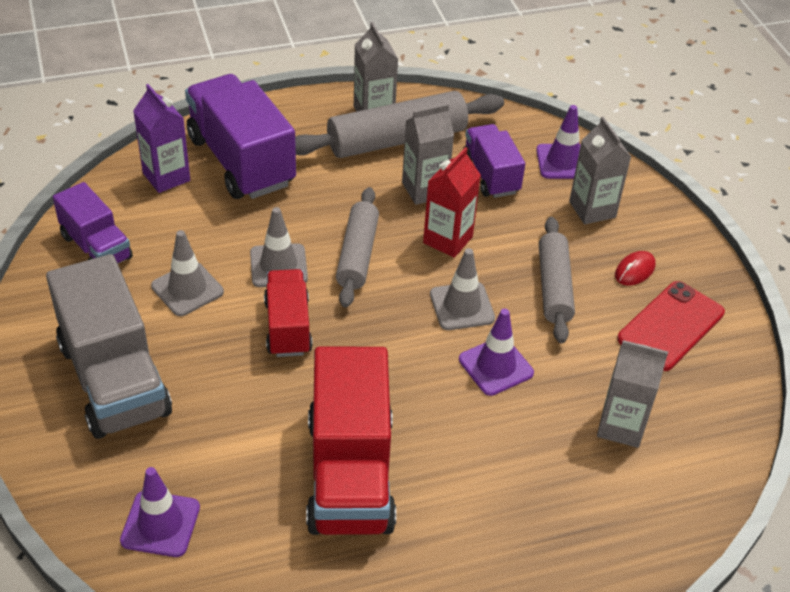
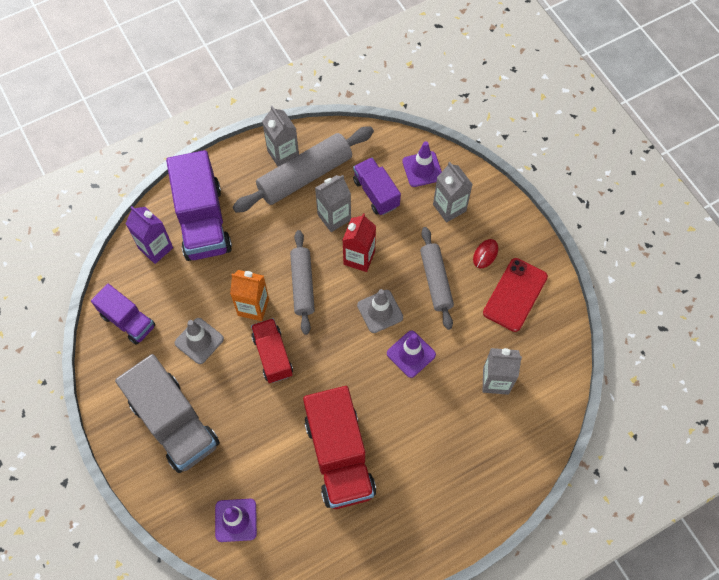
camera: 10 degrees left, 20 degrees up
(241, 161) = (203, 221): purple truck -> purple truck turned 150 degrees counterclockwise
(278, 266) = (253, 307): grey traffic cone -> orange carton

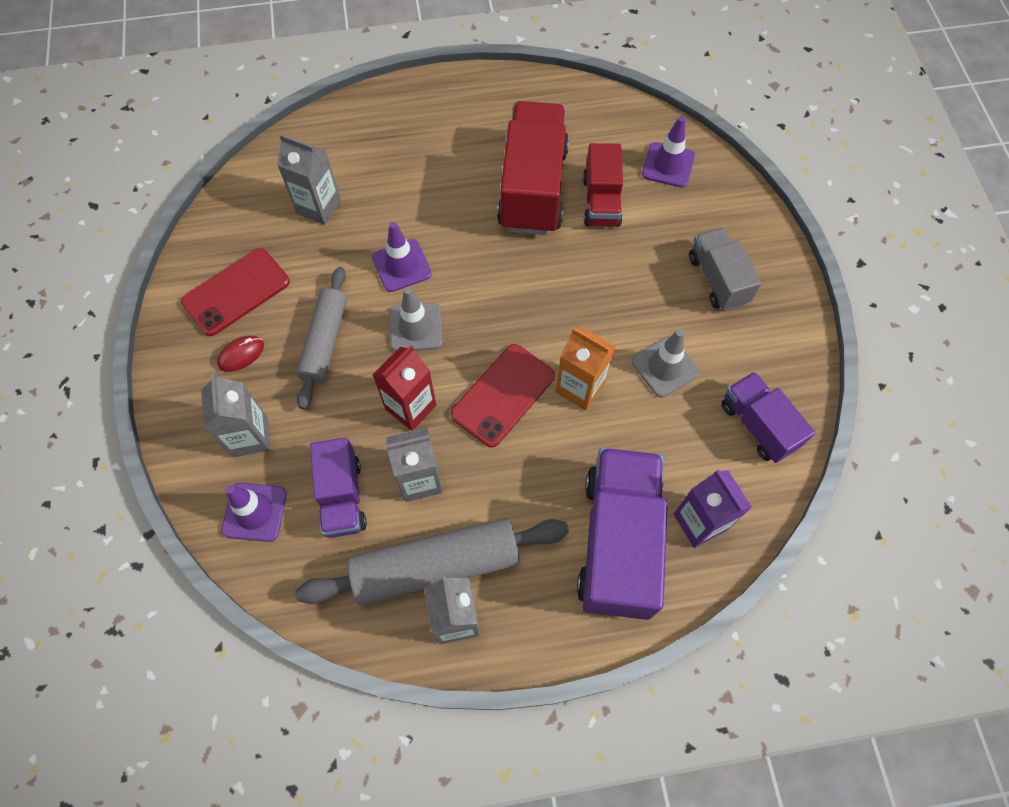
camera: 160 degrees left, 0 degrees up
(174, 423) = (717, 279): grey truck -> grey truck, size x0.58
(272, 355) = (574, 318): red truck -> red truck (601, 201)
(302, 285) = (503, 395): grey rolling pin -> red phone

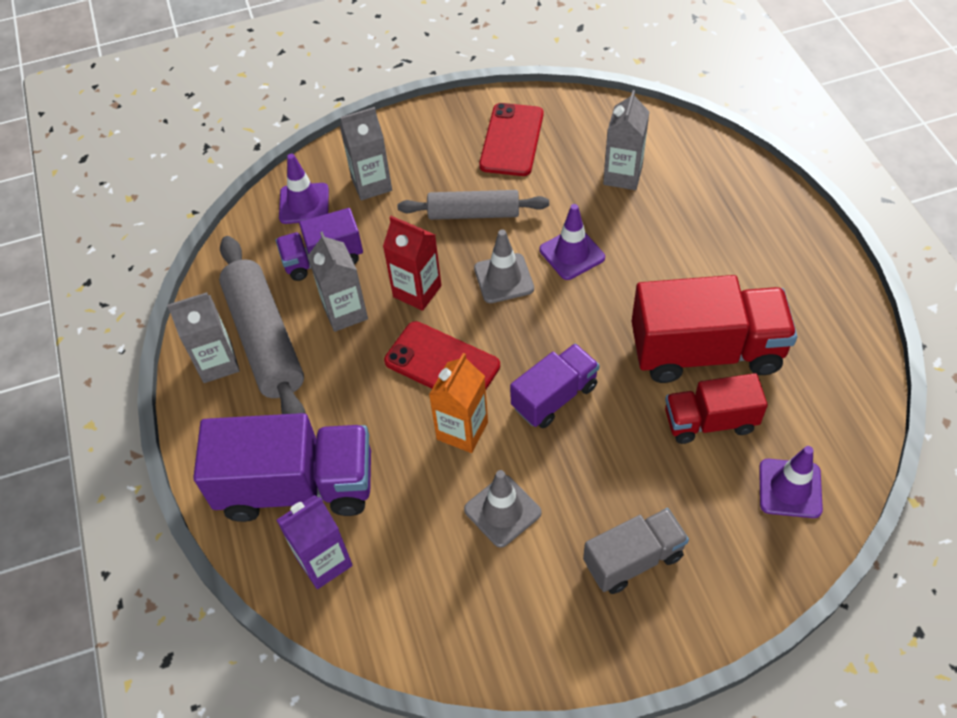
camera: 85 degrees right, 10 degrees down
(236, 292) = (512, 140): red phone -> red phone turned 60 degrees clockwise
(241, 354) = (449, 159): red mouse -> none
(758, 425) = (445, 616): purple truck -> purple truck (554, 396)

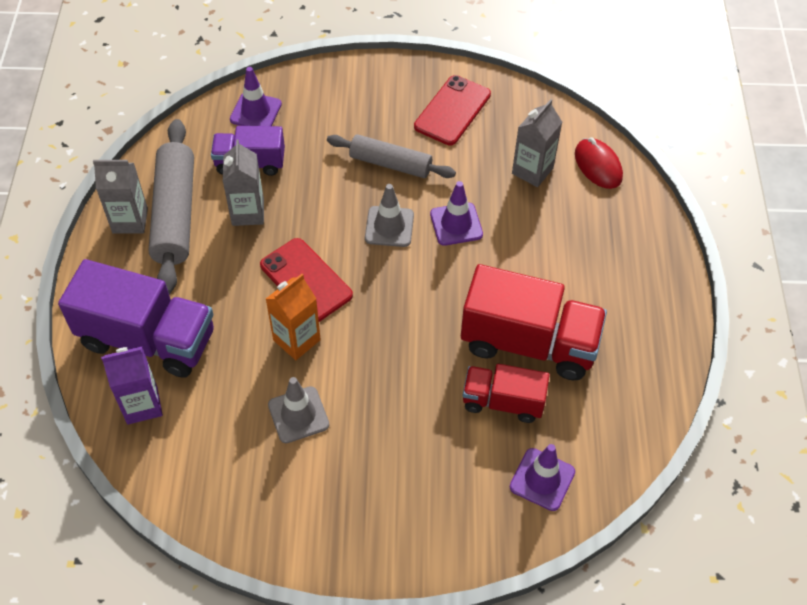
camera: 15 degrees right, 0 degrees up
(371, 184) = (318, 112): grey carton -> none
(417, 291) = (313, 214): red carton -> none
(554, 396) = (384, 338): purple truck -> none
(633, 559) = (384, 490): grey truck -> none
(685, 150) = (598, 166): none -> red mouse

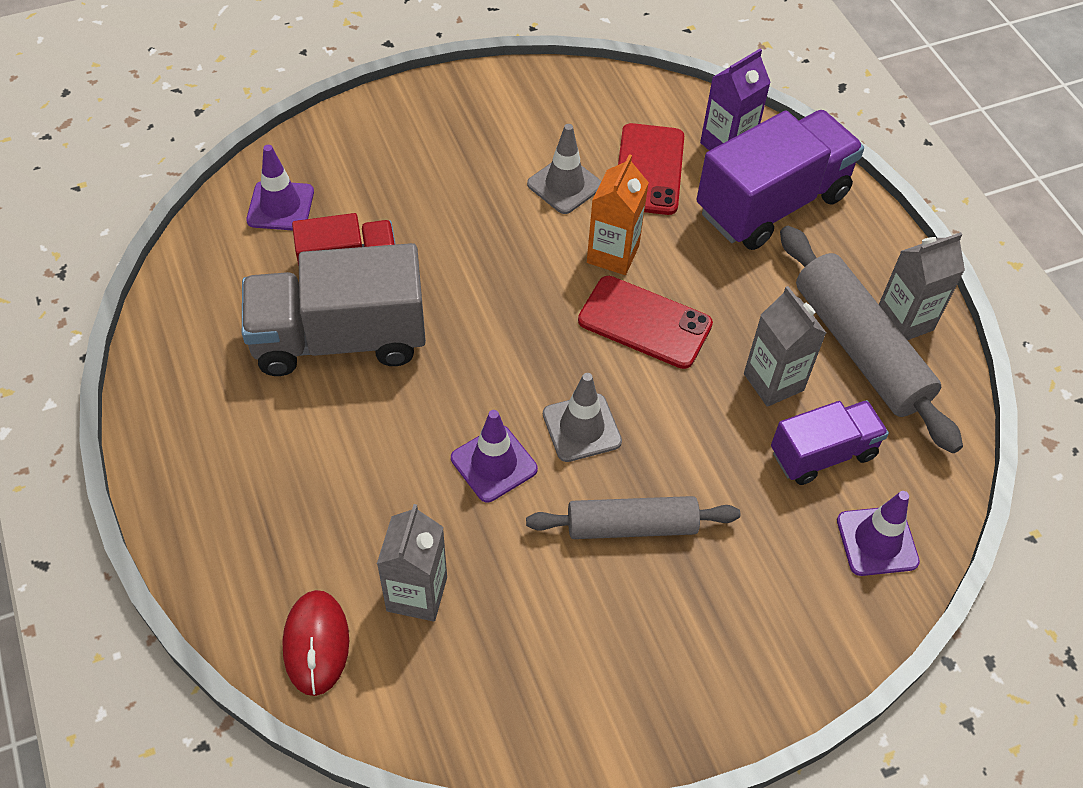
camera: 155 degrees right, 0 degrees up
(148, 339) = (772, 203): purple truck -> purple truck turned 150 degrees clockwise
(452, 110) = (587, 663): red phone -> red phone (649, 169)
(529, 343) = (339, 339): red truck -> grey truck
(598, 166) = (316, 644): red mouse -> red mouse turned 45 degrees clockwise

